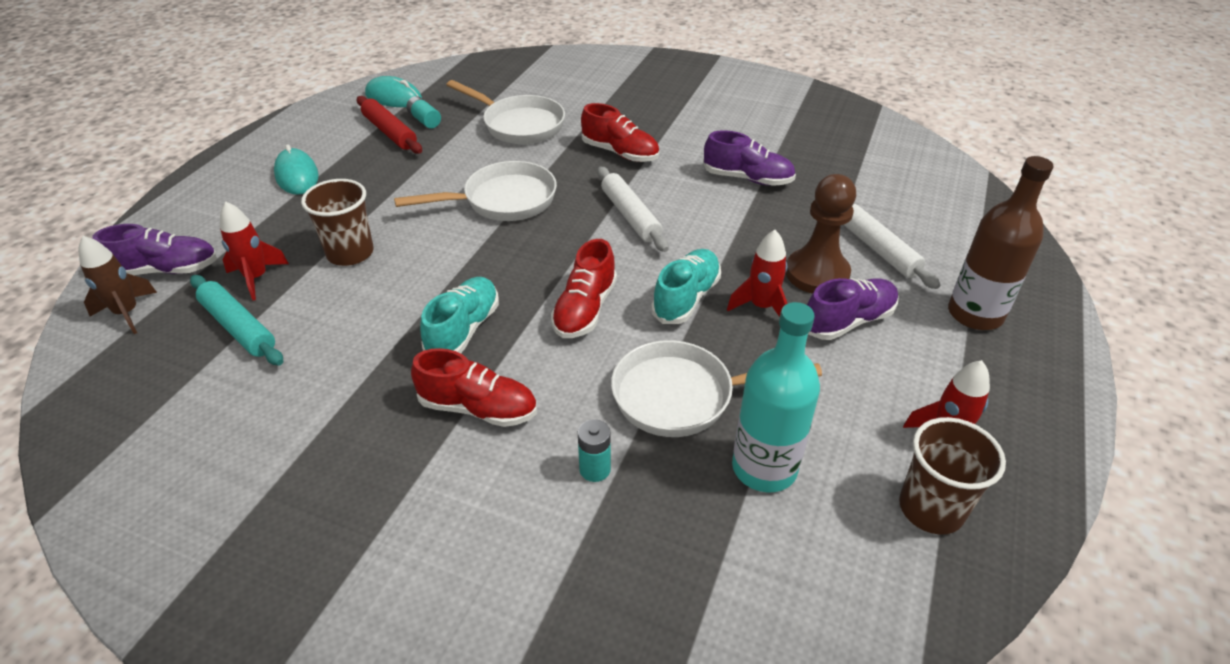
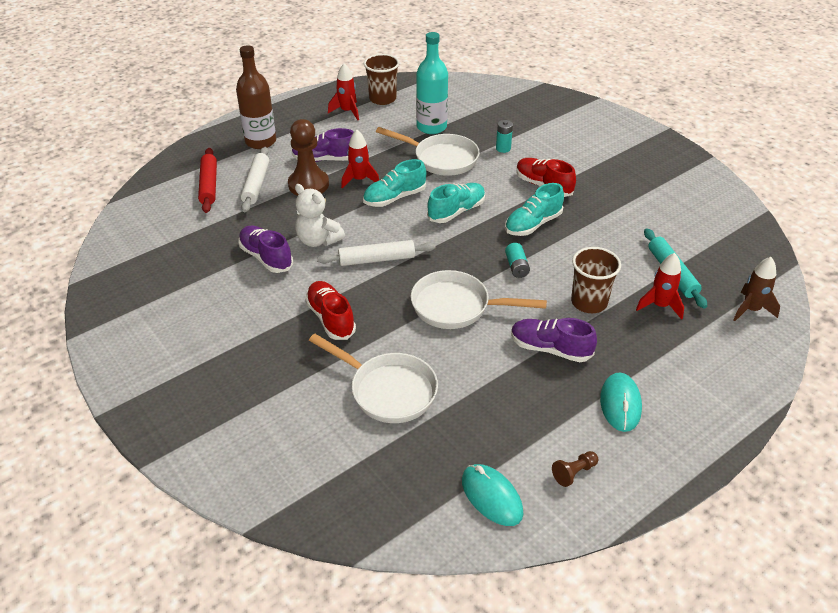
camera: 150 degrees left, 0 degrees up
(166, 270) = (729, 337): purple shoe -> purple shoe (550, 349)
(331, 125) = (574, 473): none -> brown pawn
(389, 132) = (517, 433): red rolling pin -> red rolling pin (209, 185)
(425, 120) = (474, 437): turquoise battery -> turquoise battery (516, 267)
(519, 125) = (388, 390): white pan -> white pan turned 150 degrees clockwise
(585, 309) = (456, 211): red shoe -> turquoise shoe
(630, 216) = (376, 259): white rolling pin -> white rolling pin turned 75 degrees clockwise
(717, 213) = (318, 240): none -> white teddy bear

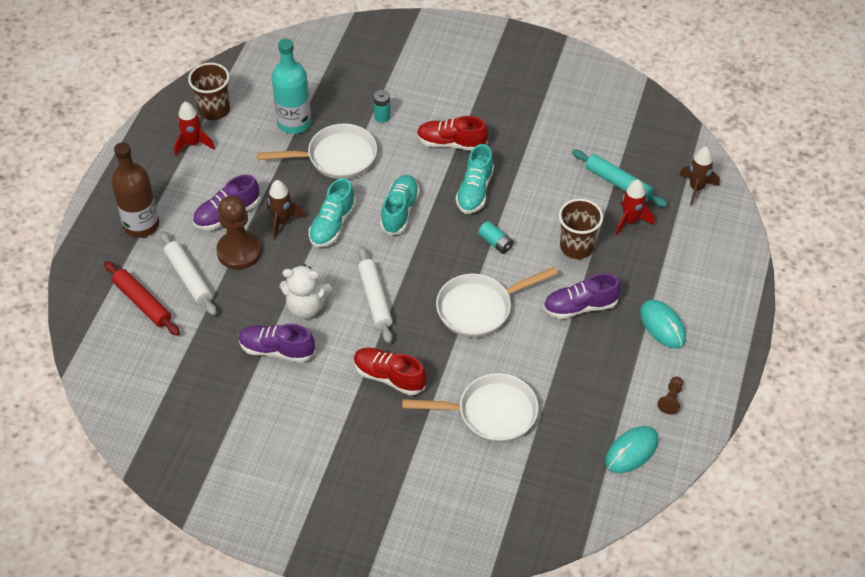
camera: 35 degrees left, 10 degrees up
(359, 180) = (282, 221): red rocket -> brown rocket
(376, 259) = (375, 299): white rolling pin -> white rolling pin turned 60 degrees counterclockwise
(491, 497) = (631, 451): turquoise mouse -> turquoise mouse turned 60 degrees counterclockwise

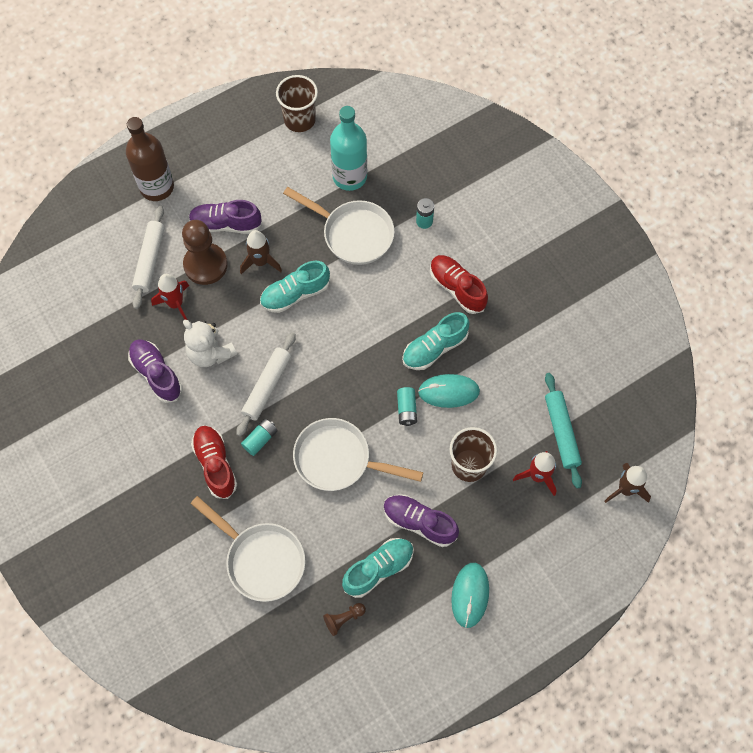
camera: 40 degrees right, 15 degrees up
(143, 303) = (100, 257): red rolling pin -> none
(193, 144) = (257, 140): red rocket -> red rocket (175, 304)
(400, 211) = (358, 321): turquoise shoe -> turquoise shoe (378, 569)
(406, 336) = (260, 439): none -> turquoise battery
(631, 451) = (337, 685): turquoise mouse -> turquoise mouse (448, 392)
(671, 399) = (412, 667): brown pawn -> brown pawn (343, 619)

